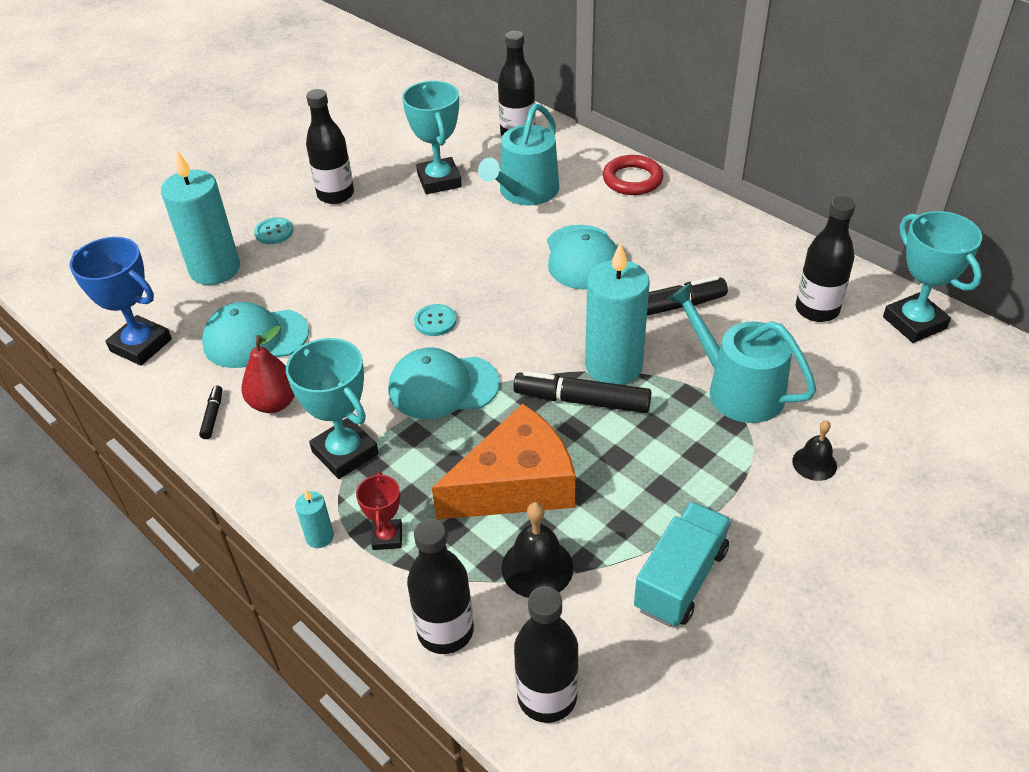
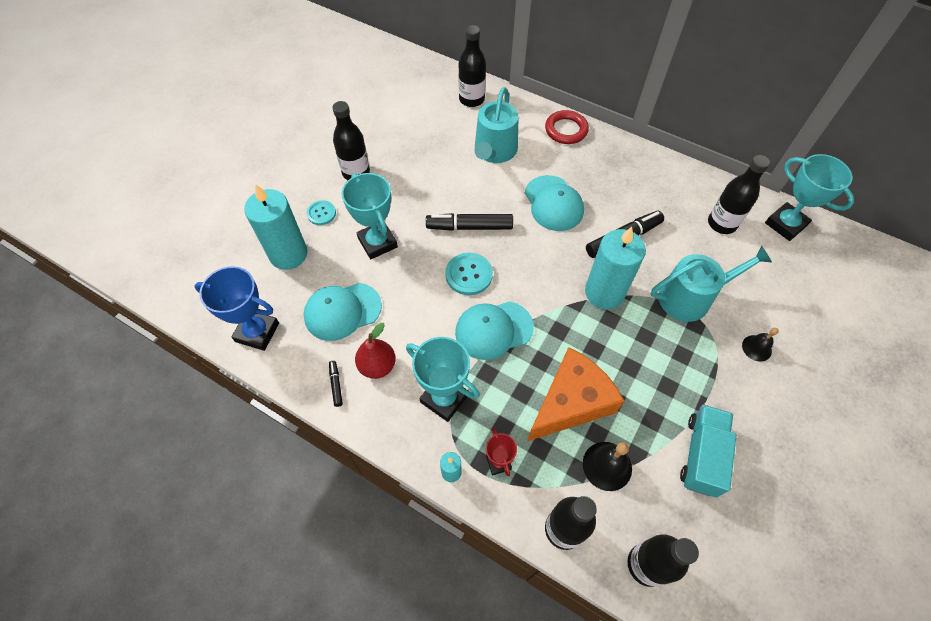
camera: 15 degrees left, 15 degrees up
(435, 321) = (469, 275): turquoise button -> turquoise button, size x1.55
(439, 181) = (429, 149): turquoise trophy -> turquoise trophy (377, 242)
(582, 401) = (592, 325): black marker -> black marker (469, 227)
(737, 389) = (691, 297): turquoise watering can -> turquoise watering can turned 135 degrees clockwise

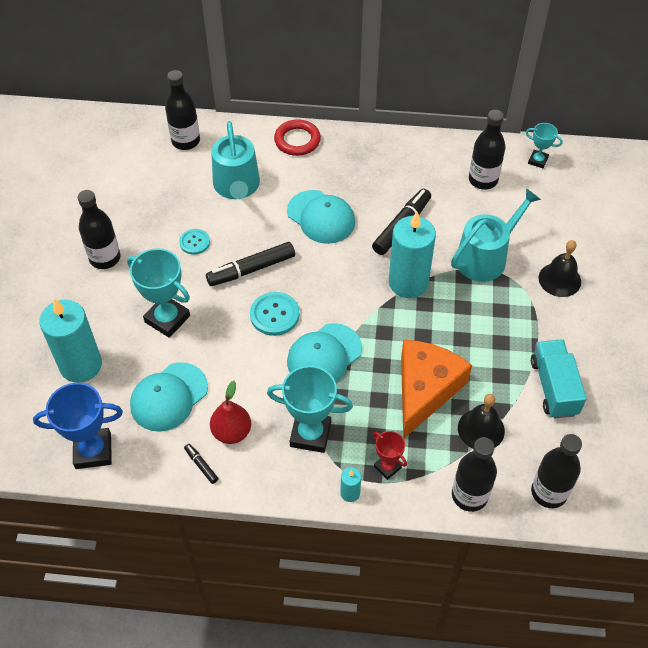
camera: 25 degrees left, 5 degrees down
(321, 213) = (92, 312): turquoise button -> turquoise button (194, 242)
(756, 348) = (559, 279): black bell -> black bell, size x1.53
(785, 224) = (538, 160): turquoise trophy -> turquoise trophy, size x0.55

